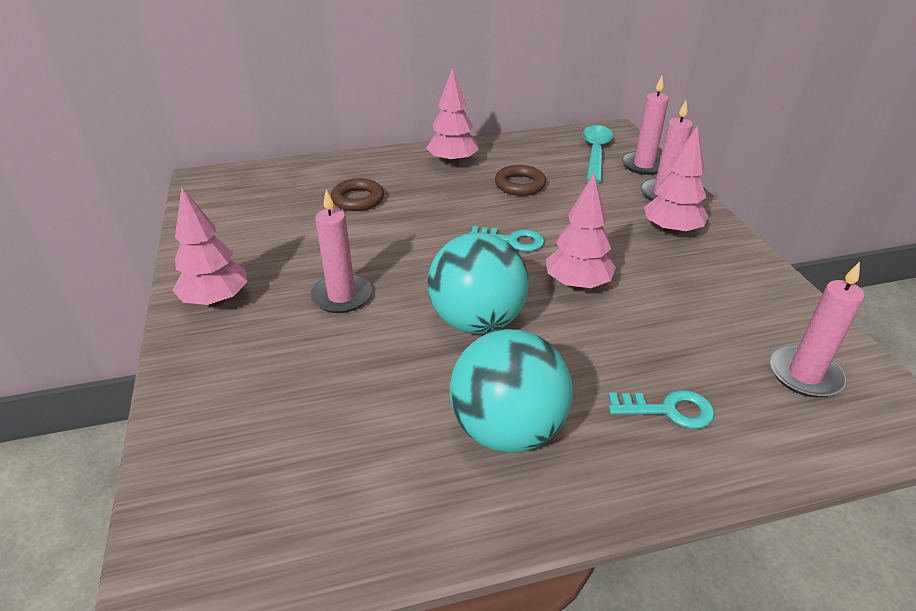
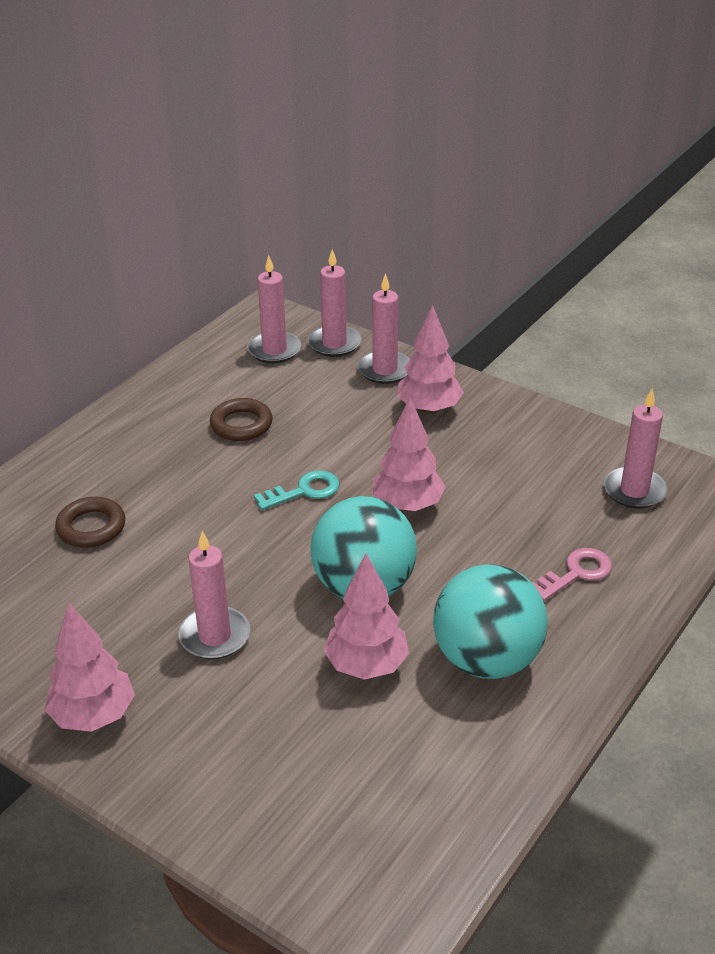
camera: 40 degrees left, 0 degrees up
(452, 163) = (140, 431): pink tree -> pink tree (366, 665)
(595, 153) = (274, 350): turquoise spoon -> pink candle
(669, 410) = (576, 573): turquoise key -> pink key

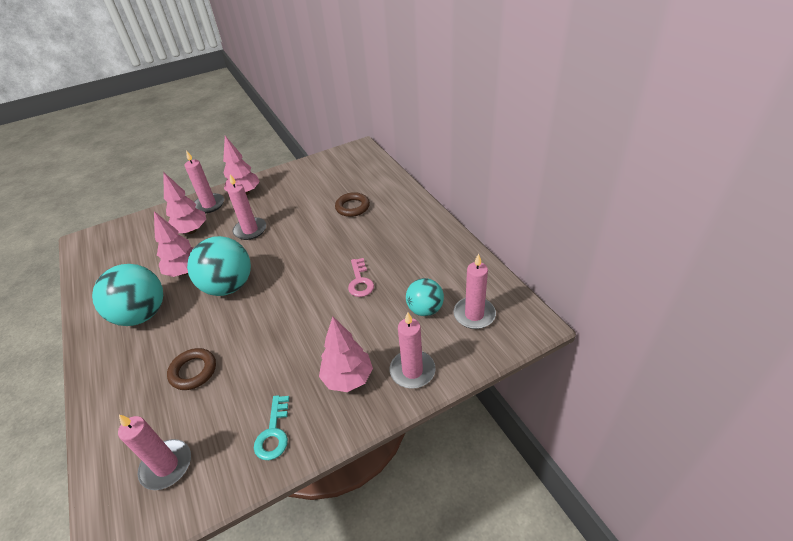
camera: 120 degrees right, 5 degrees up
(241, 424) = (397, 276): brown ring -> brown ring (193, 371)
(288, 386) = (425, 309): none -> turquoise ball
(304, 491) = (317, 286): turquoise key -> turquoise key (273, 433)
(334, 344) = (465, 352): pink candle -> pink candle (209, 205)
(407, 505) = (267, 327): pink tree -> pink tree (191, 231)
(576, 573) = (145, 384): pink key -> pink key (360, 281)

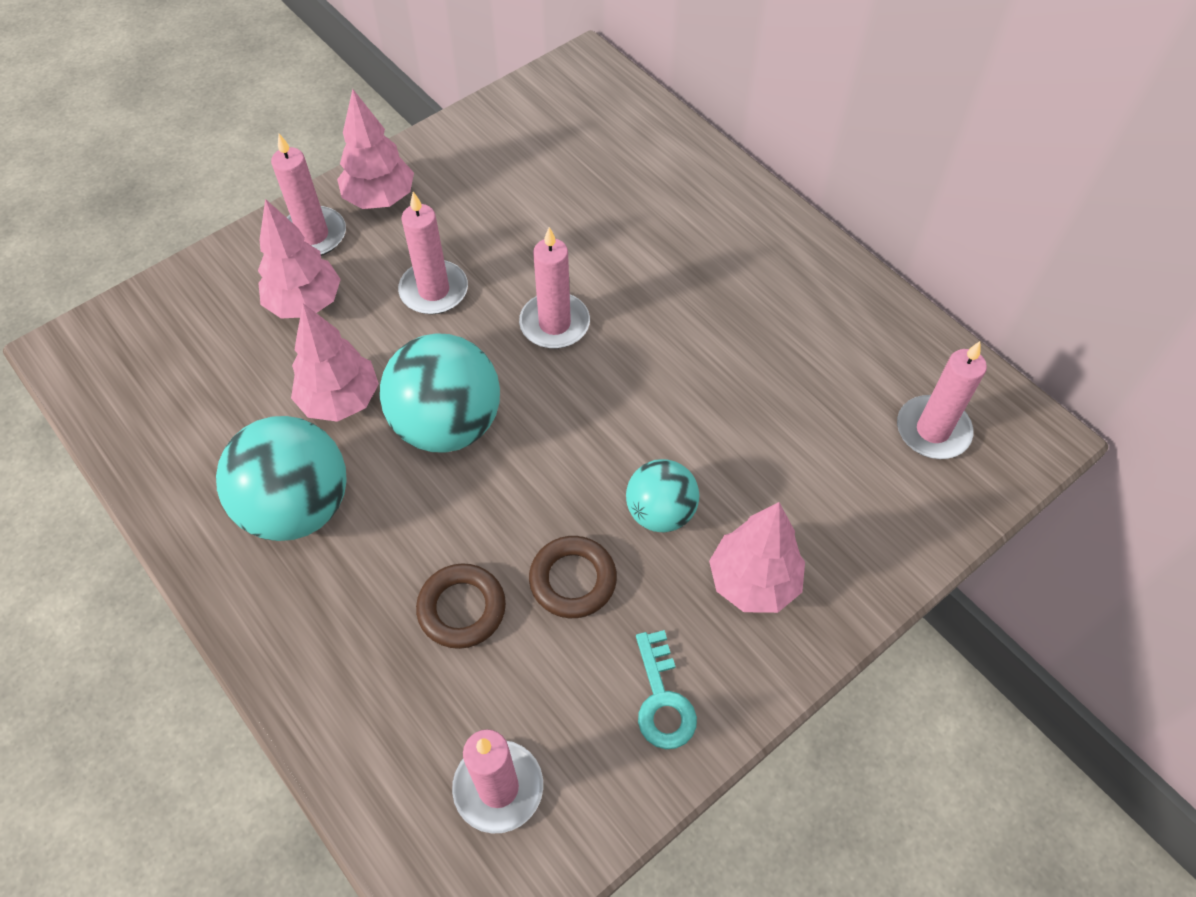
camera: 15 degrees left, 15 degrees up
(352, 207) = (626, 217): brown ring -> brown ring (573, 580)
(360, 281) = (703, 385): pink key -> none
(412, 371) = (860, 552): pink candle -> pink candle (554, 324)
(425, 309) = (843, 430): turquoise ball -> turquoise ball (660, 512)

